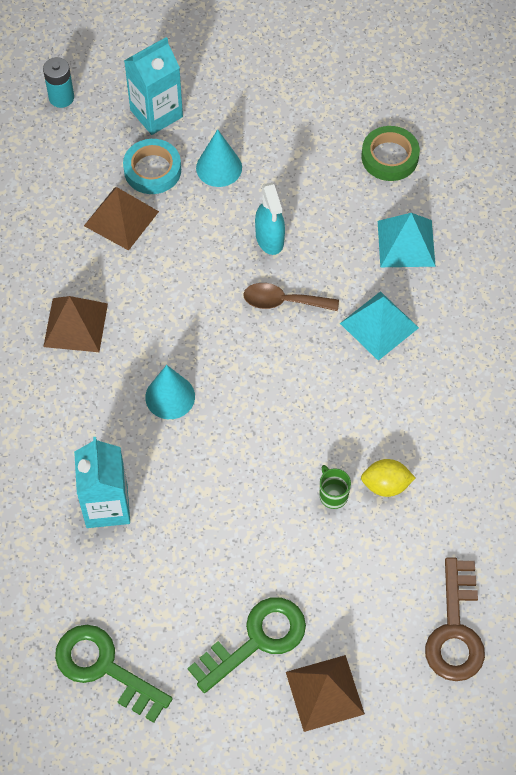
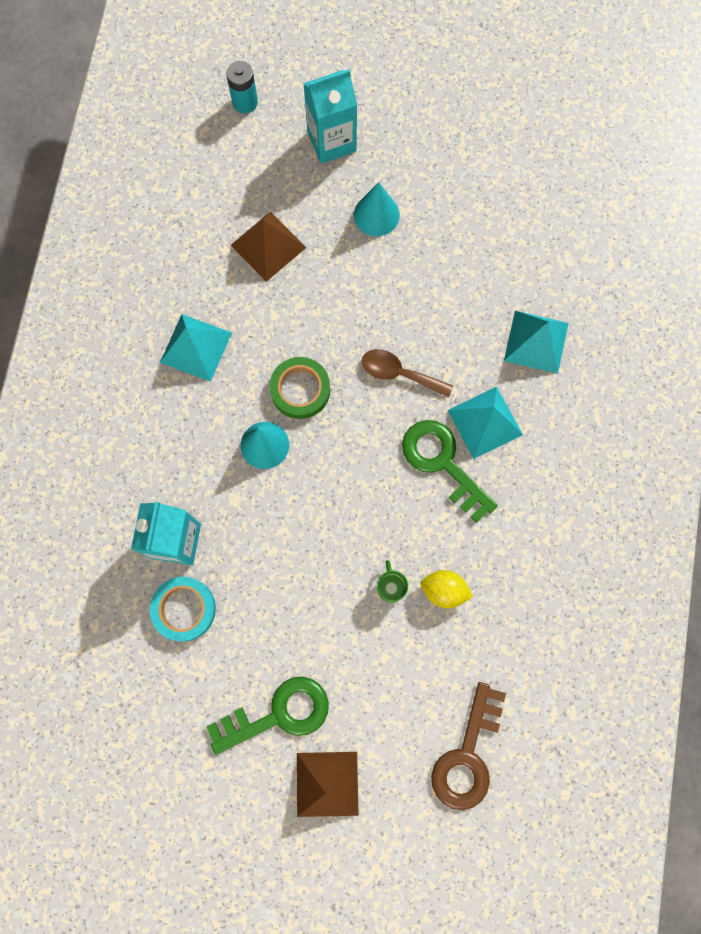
camera: 15 degrees right, 15 degrees up
(75, 324) = (196, 347): brown pyramid -> turquoise pyramid
(104, 668) = (131, 703): green key -> green key (442, 463)
(152, 170) = (311, 202): turquoise tape -> turquoise tape (184, 609)
(269, 239) = (404, 303): turquoise spray bottle -> none
(389, 157) = (546, 244): green tape -> green tape (300, 390)

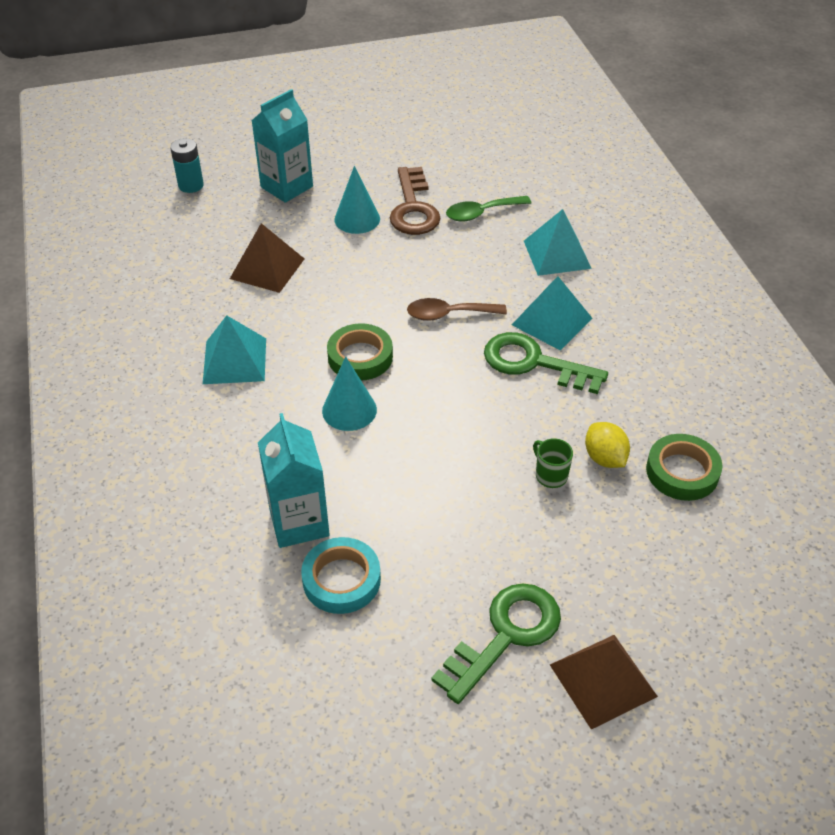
camera: 25 degrees left, 30 degrees down
(444, 590) = (604, 458): yellow lemon -> yellow lemon turned 75 degrees clockwise
(467, 755) = (730, 588): brown key -> brown key (413, 208)
(495, 256) = (481, 213): none -> green spoon
(498, 633) = (682, 472): none -> green tape

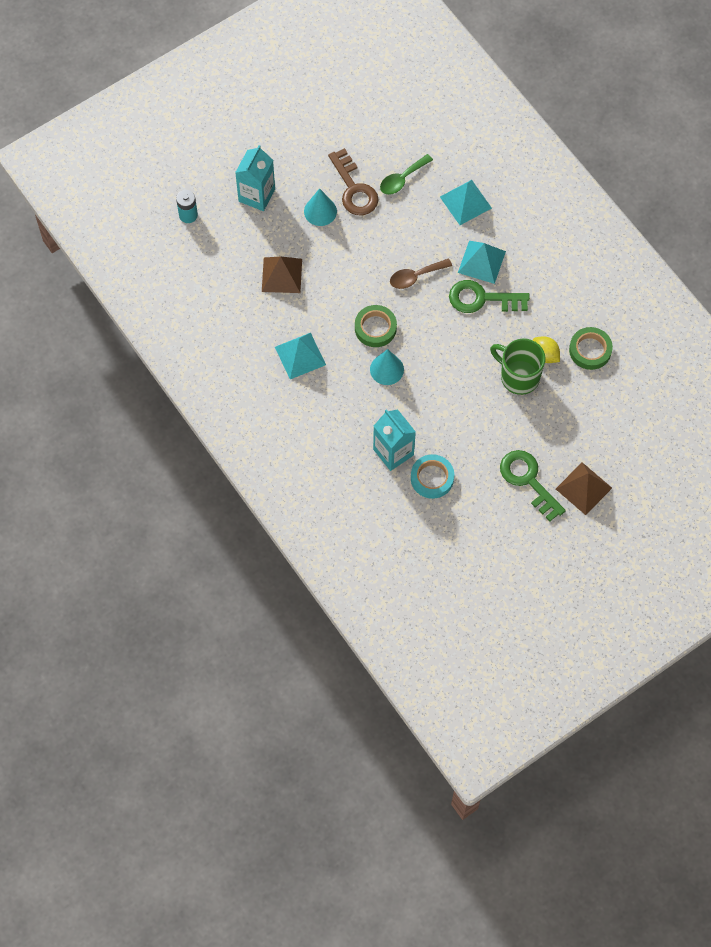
camera: 20 degrees left, 20 degrees up
(505, 635) = (528, 480): green key -> green key turned 60 degrees counterclockwise
(550, 475) = (518, 376): green mug -> green mug, size x2.06

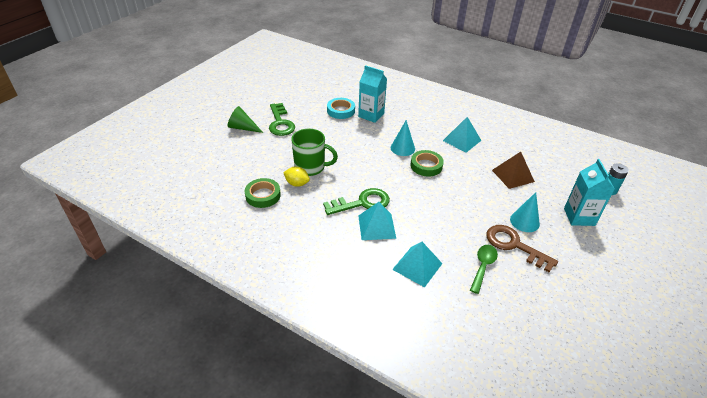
camera: 155 degrees right, 25 degrees down
(415, 276) = (420, 202): brown spoon -> none
(528, 480) = (280, 123): green key -> green key turned 45 degrees clockwise
(583, 488) = (242, 128): brown pyramid -> green cone

